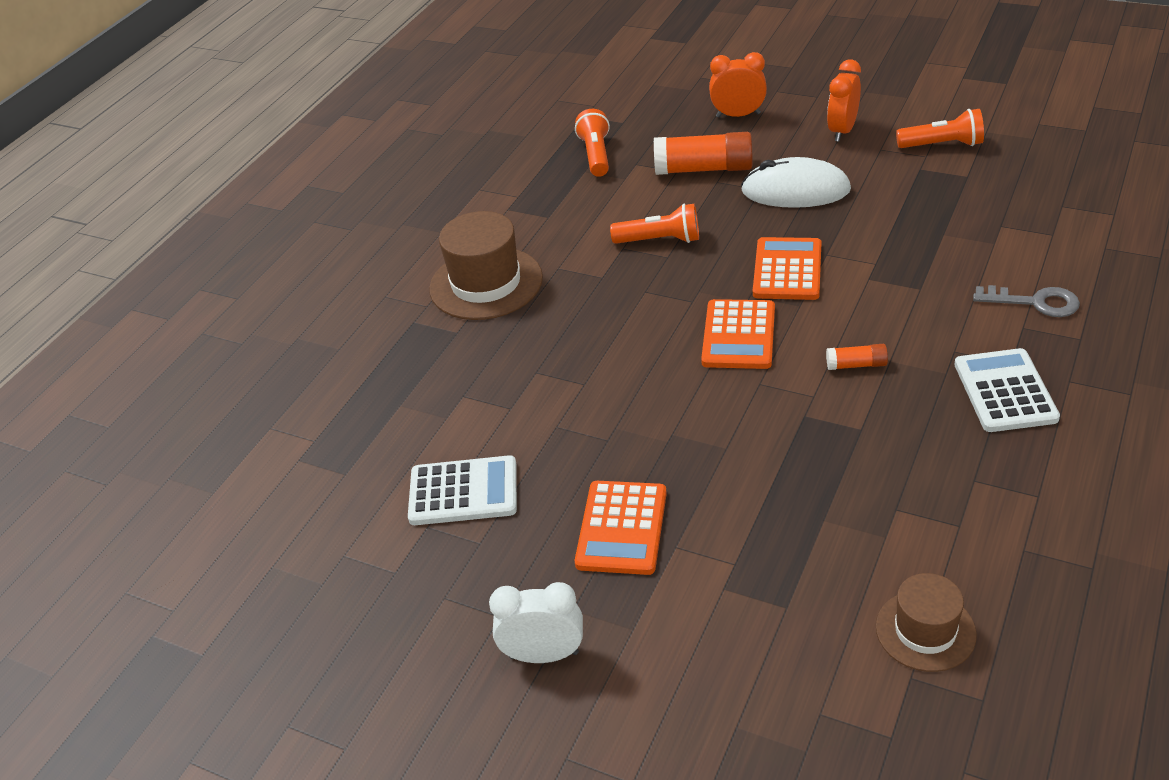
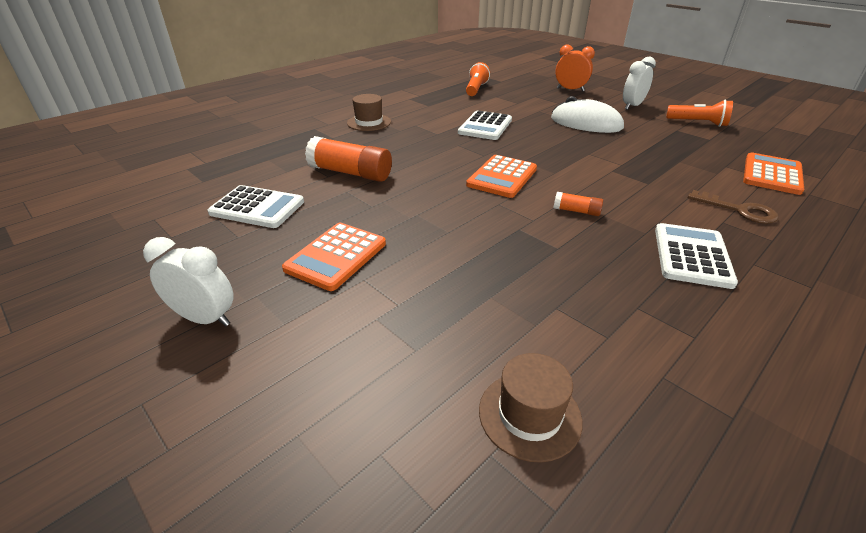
camera: 15 degrees right, 5 degrees down
(486, 283) = (369, 122): brown hat -> brown hat, size x0.61
(660, 240) = (485, 126): orange flashlight -> white calculator
(703, 169) = (534, 105): orange glue stick -> orange glue stick (350, 173)
(787, 270) = (557, 155): orange calculator -> orange calculator (772, 174)
(842, 131) = (632, 106): orange clock -> white clock
(1035, 302) = (739, 210): grey key -> brown key

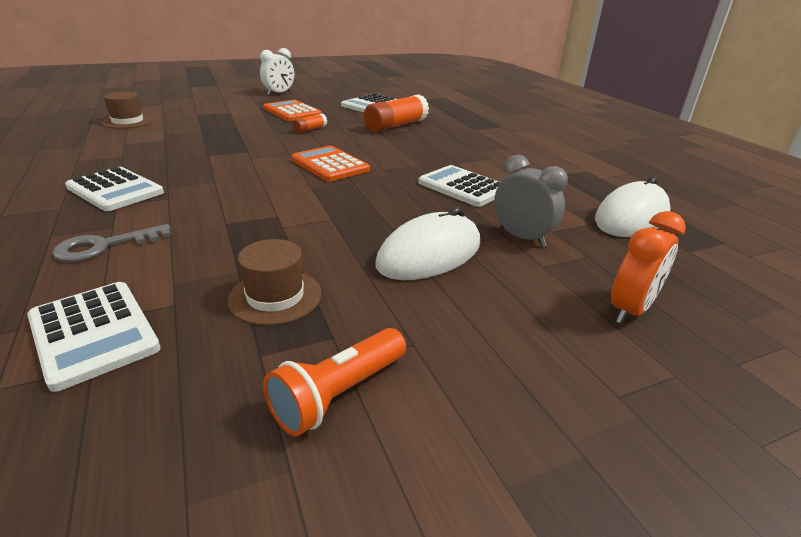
camera: 110 degrees right, 5 degrees down
(369, 122) = (506, 143): brown hat -> brown hat (275, 296)
(476, 89) = (631, 217): orange flashlight -> white mouse
(536, 108) = (522, 237): none -> grey clock
(576, 211) = (236, 174): orange glue stick -> orange glue stick (310, 129)
(632, 106) = (493, 348): white clock -> none
(739, 210) = (104, 246): brown key -> grey key
(772, 174) = (93, 333): orange calculator -> white calculator

